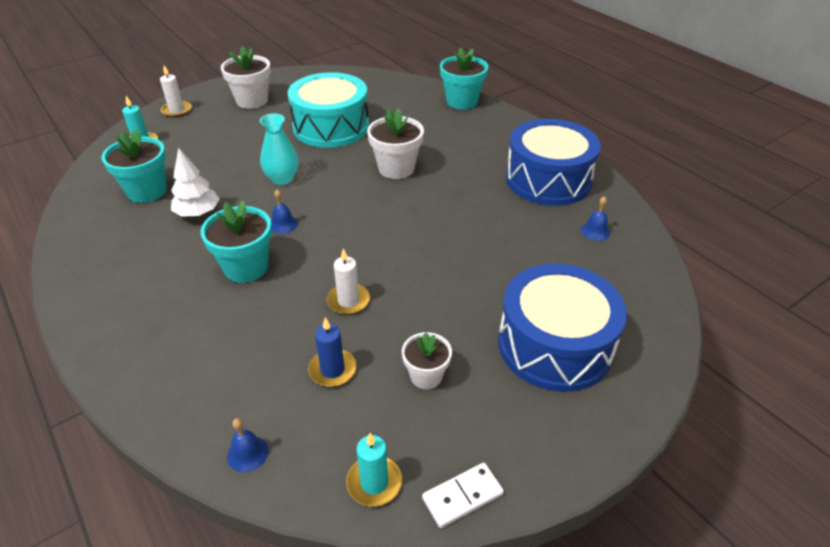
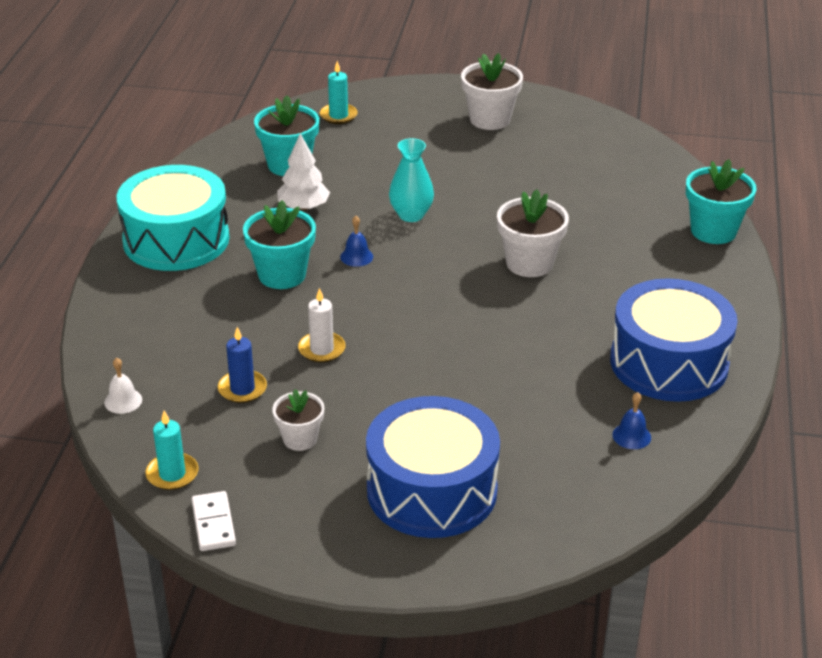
camera: 45 degrees right, 5 degrees down
(177, 110) = (407, 96): white candle -> none
(247, 453) = (123, 401): blue bell -> white bell
(331, 127) = (528, 187): turquoise drum -> turquoise drum (176, 239)
(462, 496) = (213, 524): white domino -> white domino turned 60 degrees clockwise

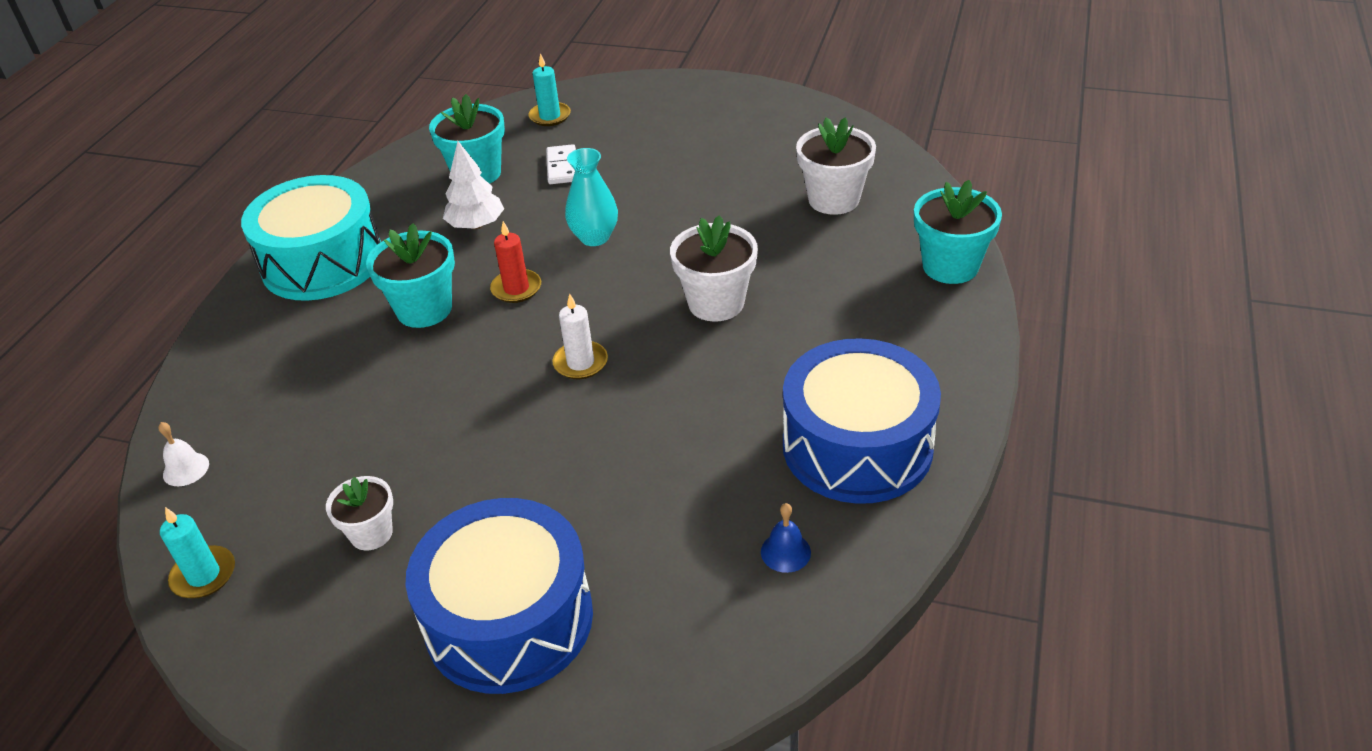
camera: 10 degrees right, 5 degrees up
(213, 524) = (225, 652): white domino -> white domino (562, 167)
(242, 389) = (327, 459): blue candle -> none
(322, 349) = (437, 409): white candle -> white candle (580, 363)
(356, 256) = (516, 288): blue bell -> red candle
(490, 119) = (717, 122): white flower pot -> white flower pot (833, 199)

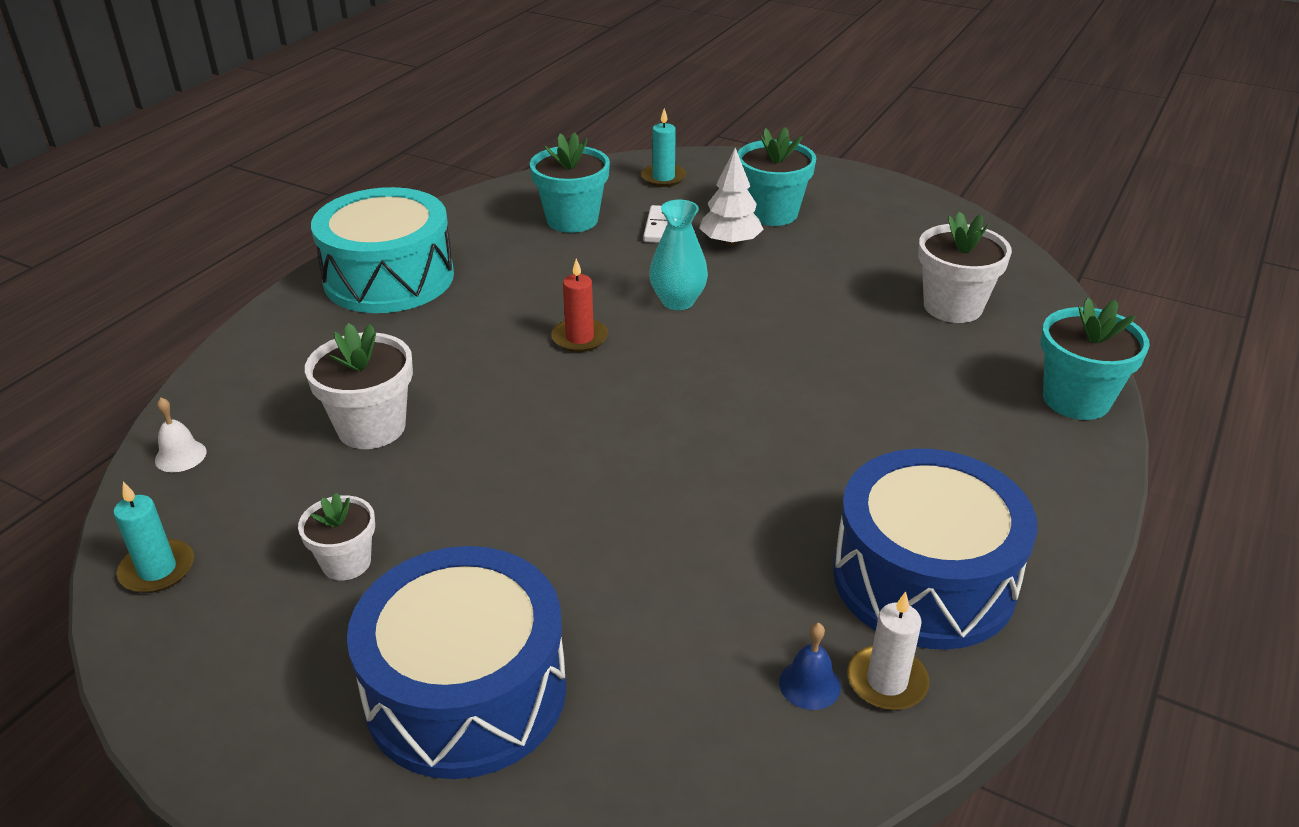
camera: 10 degrees right, 5 degrees down
(424, 309) = (477, 342): turquoise flower pot -> turquoise flower pot (772, 213)
(476, 225) = (556, 269): white tree -> white tree (730, 242)
(580, 363) = (627, 426): white candle -> white candle (887, 681)
(716, 303) = (794, 391): white flower pot -> white flower pot (371, 427)

